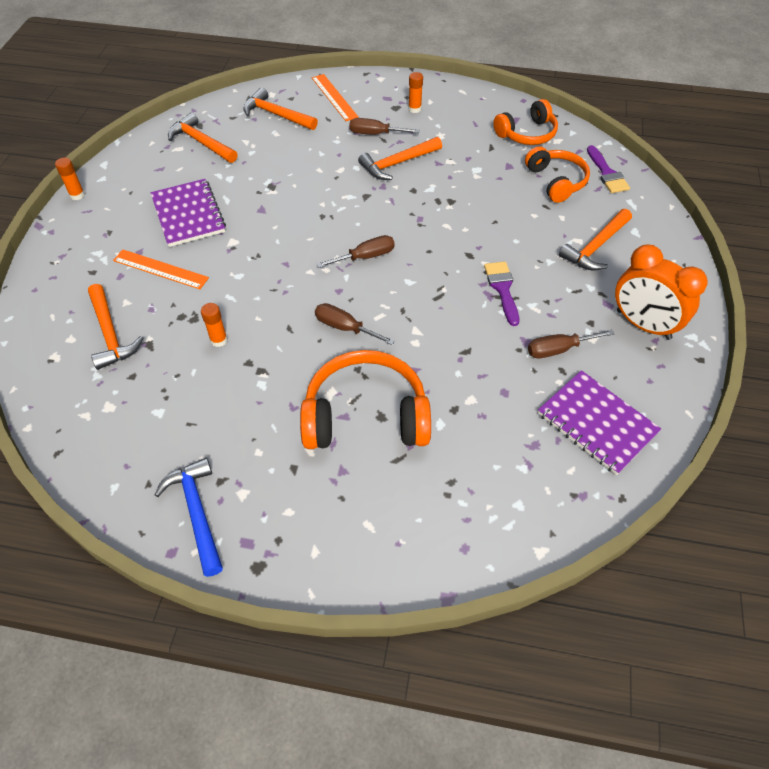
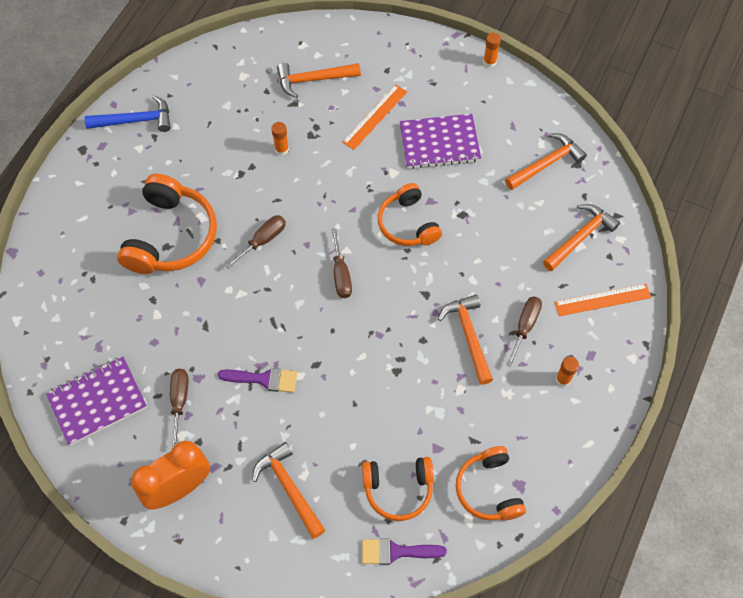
camera: 105 degrees right, 10 degrees up
(292, 220) = (408, 224): none -> orange headphones

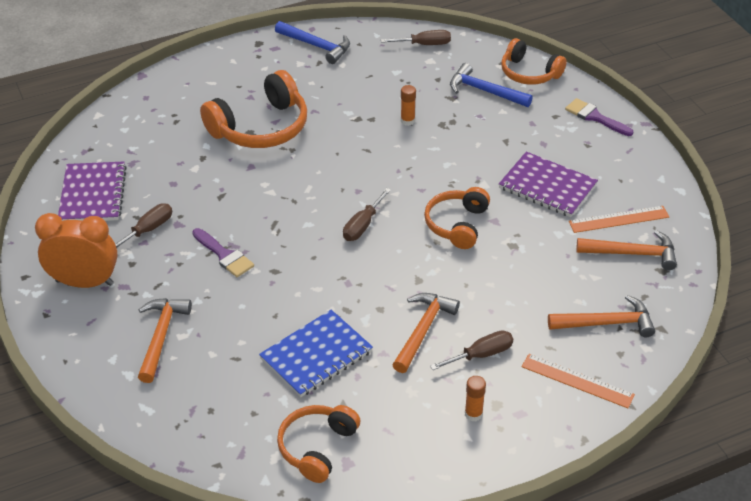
camera: 40 degrees right, 20 degrees down
(97, 401) = (93, 194): purple notebook -> purple notebook turned 75 degrees clockwise
(263, 240) = (326, 169): brown screwdriver -> brown screwdriver (424, 44)
(313, 79) = (485, 91): orange hammer -> blue hammer
(375, 117) = (509, 140): orange ruler -> orange ruler (619, 219)
(396, 552) = (192, 436): purple brush -> purple brush (595, 117)
(398, 489) = (243, 395): orange headphones -> orange headphones (529, 73)
(416, 415) = (316, 355): none -> blue notebook
(489, 62) = (656, 157): orange glue stick -> none

